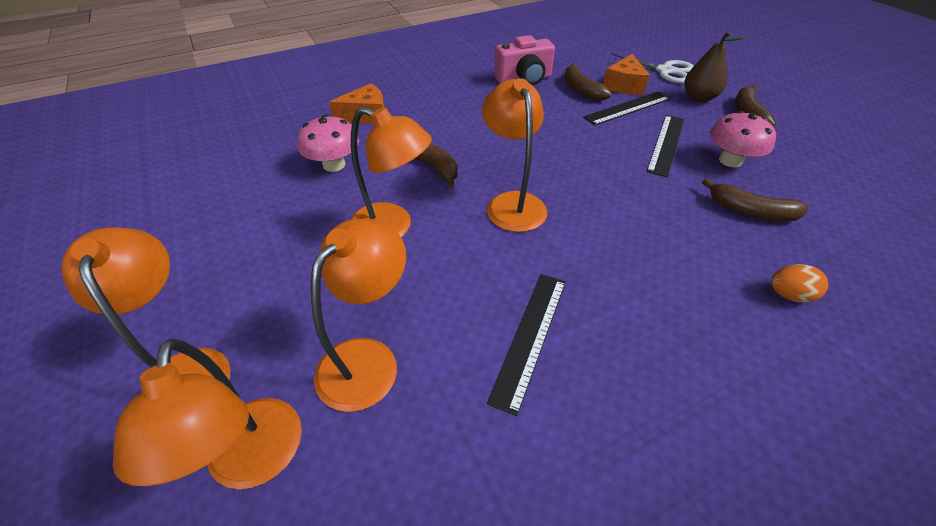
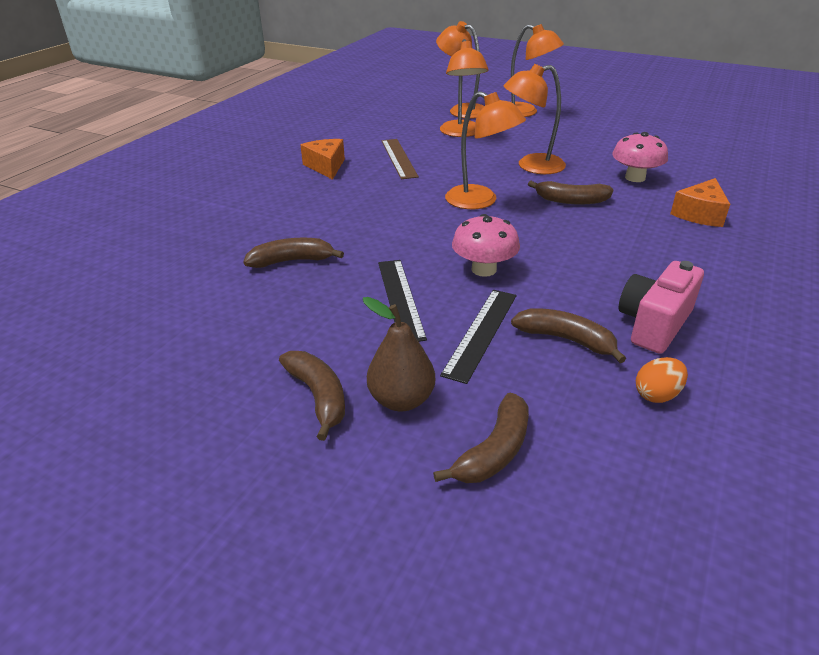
camera: 145 degrees right, 10 degrees down
(530, 337) = (398, 158): black ruler -> brown ruler
(624, 85) = (523, 376): orange cheese -> orange cheese (326, 166)
(664, 71) = (494, 451): white scissors -> brown banana
(730, 160) = (323, 305): pink mushroom -> pink mushroom (484, 269)
(789, 295) = (258, 217): orange egg -> orange egg (657, 394)

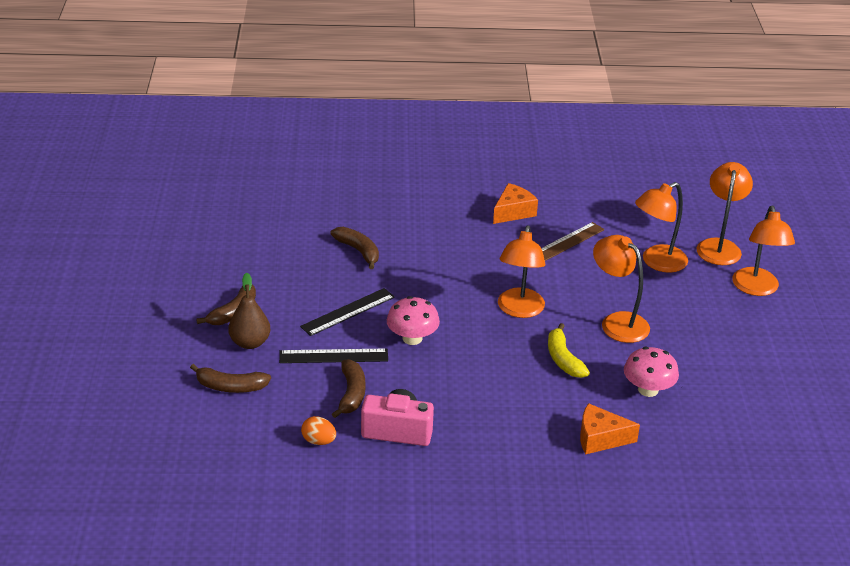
camera: 60 degrees right, 0 degrees up
(571, 201) = (563, 359): brown banana -> yellow banana

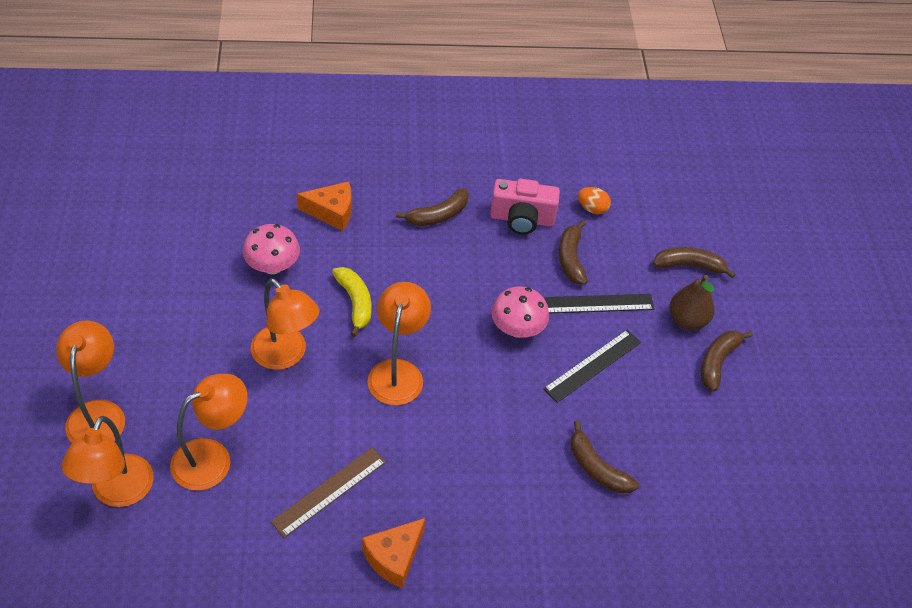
camera: 175 degrees right, 15 degrees up
(487, 435) = (438, 215): none -> brown banana

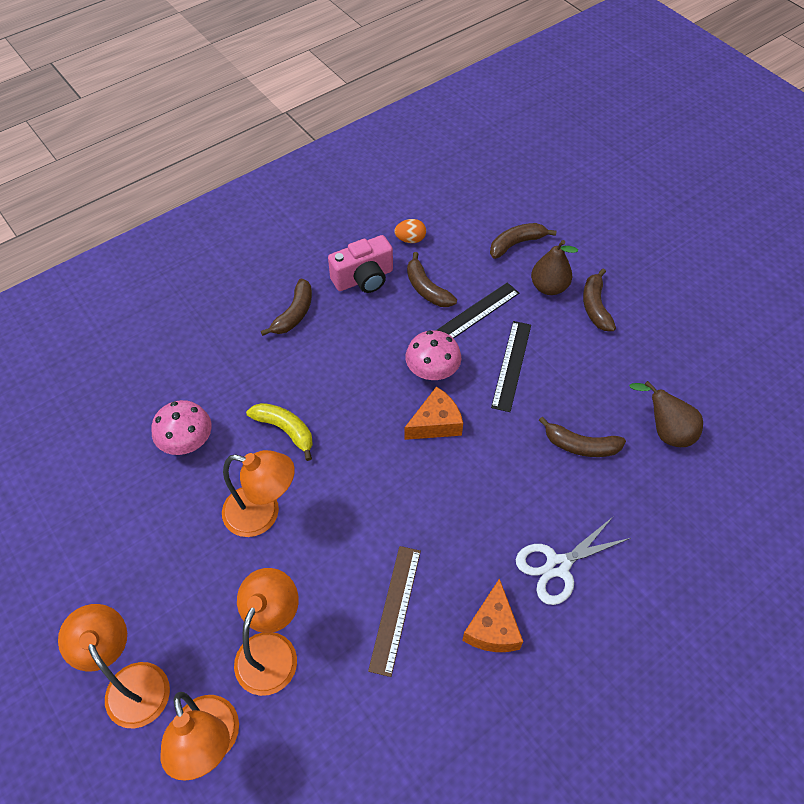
camera: 30 degrees left, 5 degrees up
(332, 212) = (202, 363): orange cheese -> orange cheese (436, 423)
(398, 372) = (368, 467): orange lamp -> none
(490, 548) = (557, 566): none -> white scissors
(688, 505) = (665, 431): none -> brown pear

